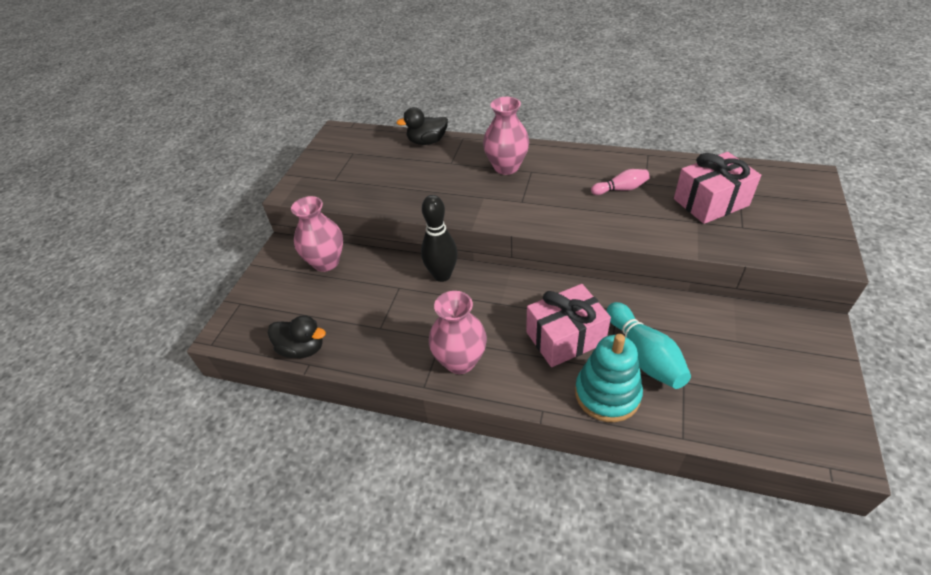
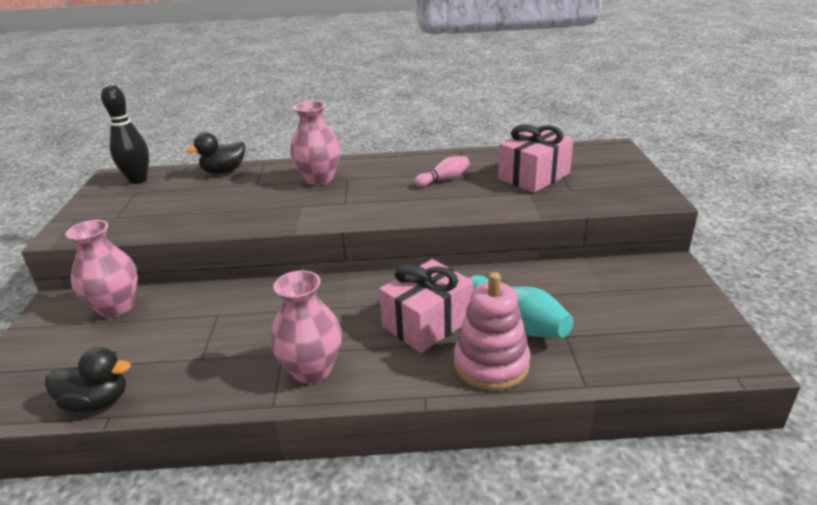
camera: 20 degrees left, 15 degrees down
(442, 275) = (268, 294): black bowling pin -> black bowling pin (138, 180)
(607, 394) = (491, 364): turquoise stacking toy -> pink stacking toy

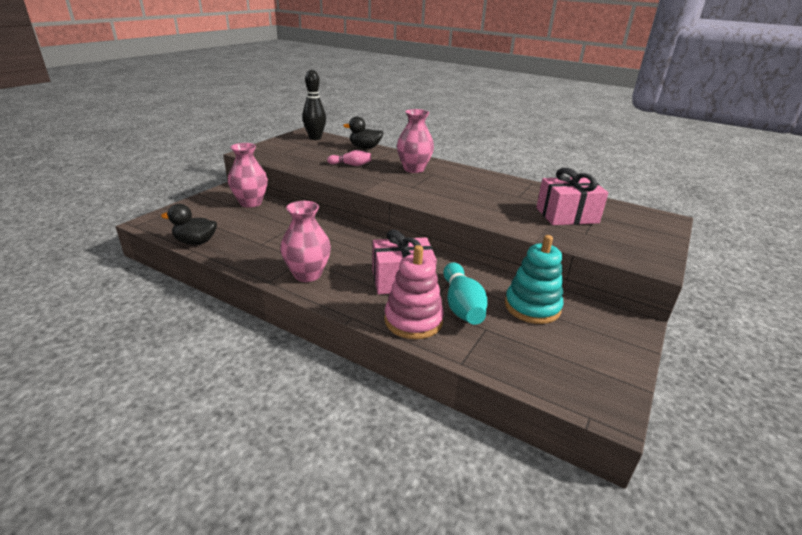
camera: 30 degrees right, 0 degrees up
(97, 402) = (195, 242): black duck -> black duck turned 150 degrees clockwise
(444, 179) = (496, 195): pink bowling pin -> pink bowling pin (351, 165)
(578, 290) = (532, 307): none -> turquoise stacking toy

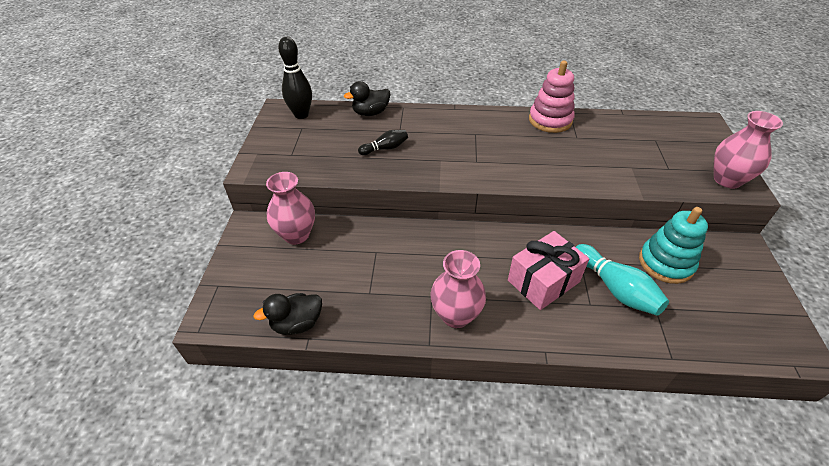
camera: 25 degrees left, 15 degrees up
(351, 165) = (385, 148): pink bowling pin -> black bowling pin
(413, 320) = (596, 328): pink stacking toy -> pink stacking toy (550, 120)
(414, 169) = (452, 131): pink vase -> pink vase (727, 180)
(567, 215) = (636, 149): pink gift -> none

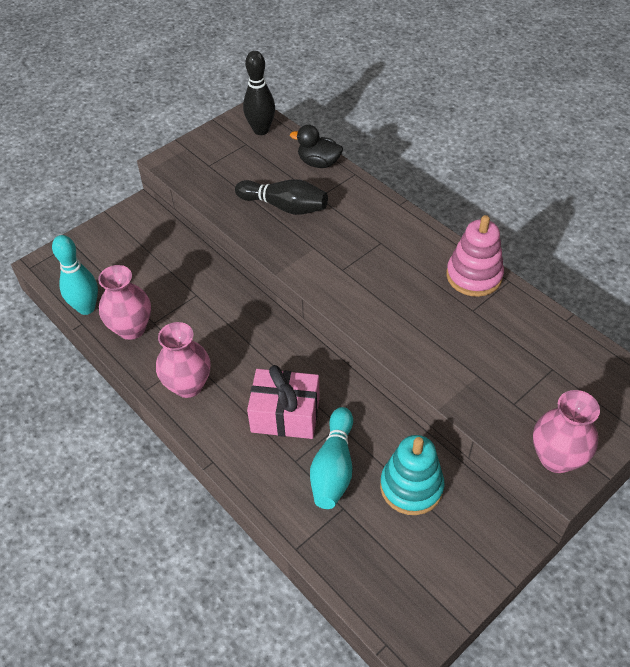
camera: 45 degrees right, 5 degrees up
(296, 235) = (160, 240): pink vase -> pink vase (131, 328)
(297, 323) = (86, 308): black duck -> turquoise bowling pin
(385, 148) = (284, 206): black bowling pin -> black bowling pin, size x1.68

